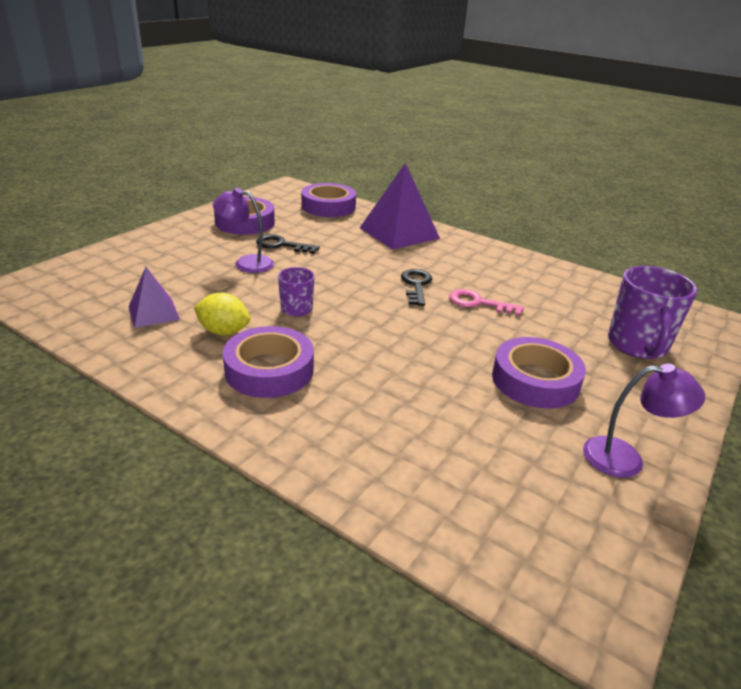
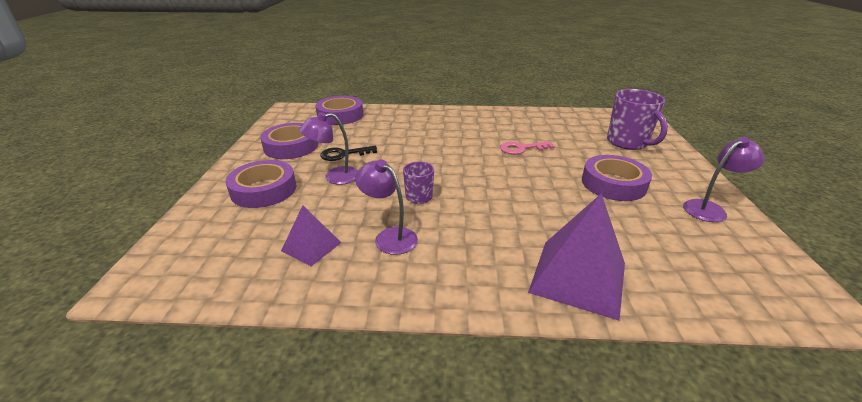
camera: 30 degrees left, 0 degrees up
(223, 331) = (389, 236): yellow lemon -> purple lamp
(269, 370) = (461, 250): purple tape -> purple tape (264, 190)
(399, 233) = (414, 119): purple pyramid -> purple pyramid (578, 277)
(416, 285) = (472, 150): black key -> none

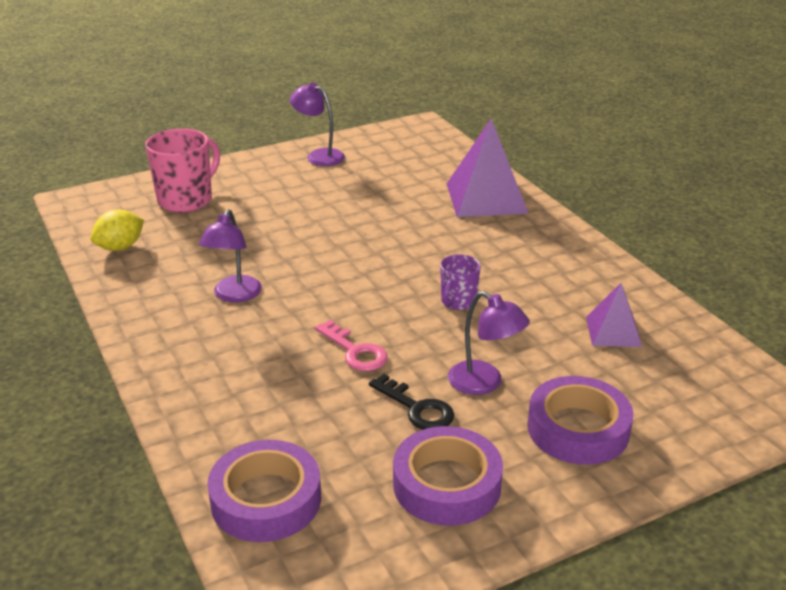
camera: 120 degrees left, 0 degrees up
(389, 236) = (544, 293): purple lamp -> purple lamp (234, 295)
(522, 148) = (264, 264): pink key -> pink key (355, 351)
(570, 118) = (120, 247): none -> yellow lemon
(613, 184) = (311, 199): purple tape -> none
(628, 142) = (186, 200): purple mug -> pink mug

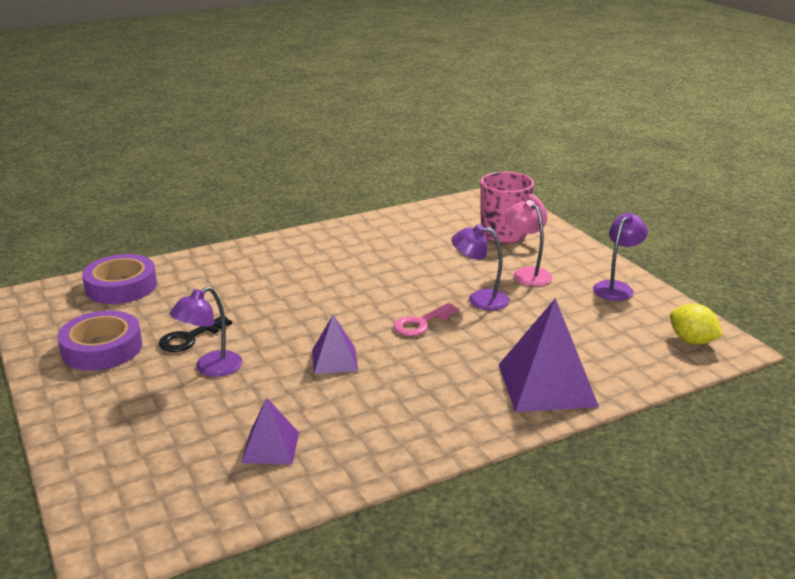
camera: 90 degrees right, 5 degrees down
(120, 247) = (424, 218): yellow lemon -> yellow lemon (692, 341)
(234, 295) = (354, 263): purple lamp -> purple lamp (479, 299)
(283, 194) = (526, 273): none -> pink lamp
(355, 351) = (269, 312): pink key -> pink key (421, 323)
(458, 302) = (334, 360): purple mug -> purple pyramid
(578, 429) = (135, 411): purple tape -> none

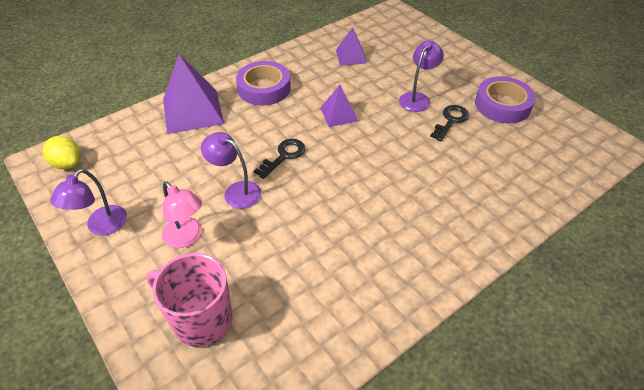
camera: 170 degrees right, 20 degrees up
(121, 286) = (554, 167): purple tape -> purple tape (264, 88)
(421, 323) = (284, 156): pink key -> black key
(479, 299) = (236, 191): purple lamp -> purple lamp turned 150 degrees counterclockwise

